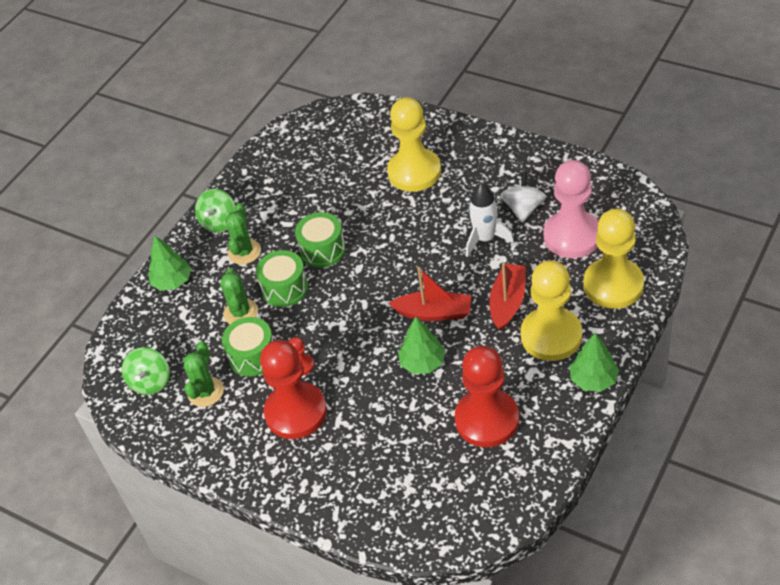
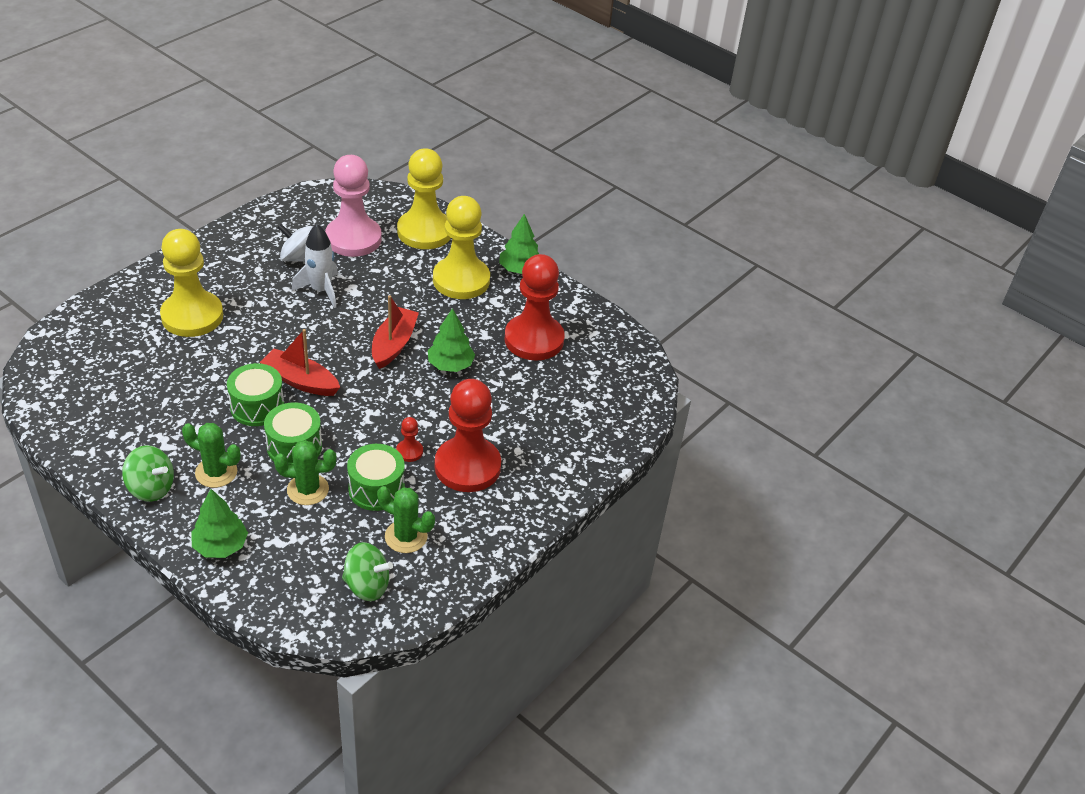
camera: 90 degrees left, 5 degrees down
(507, 302) = (408, 295): red boat -> red boat (300, 381)

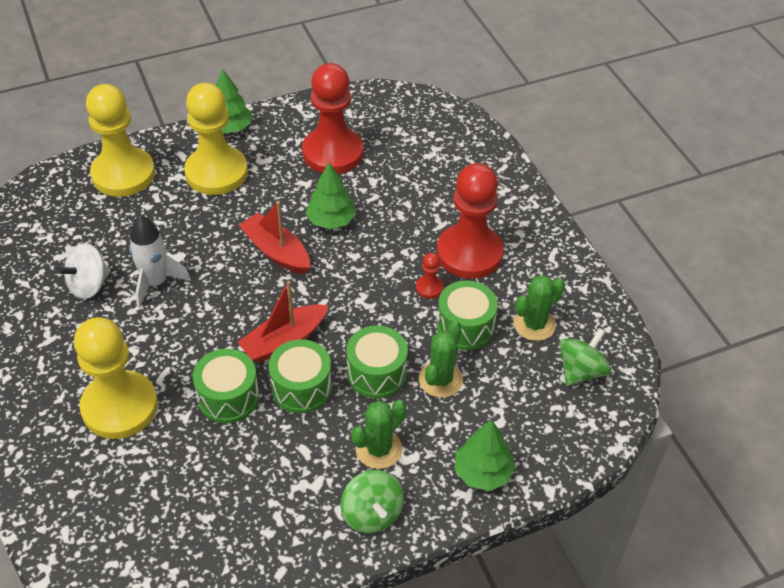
camera: 60 degrees left, 5 degrees up
(151, 488) = (372, 514): green spinning top -> green spinning top turned 105 degrees clockwise
(228, 369) = (228, 397): none -> green drum
(353, 239) = (91, 231): pink pawn -> none

